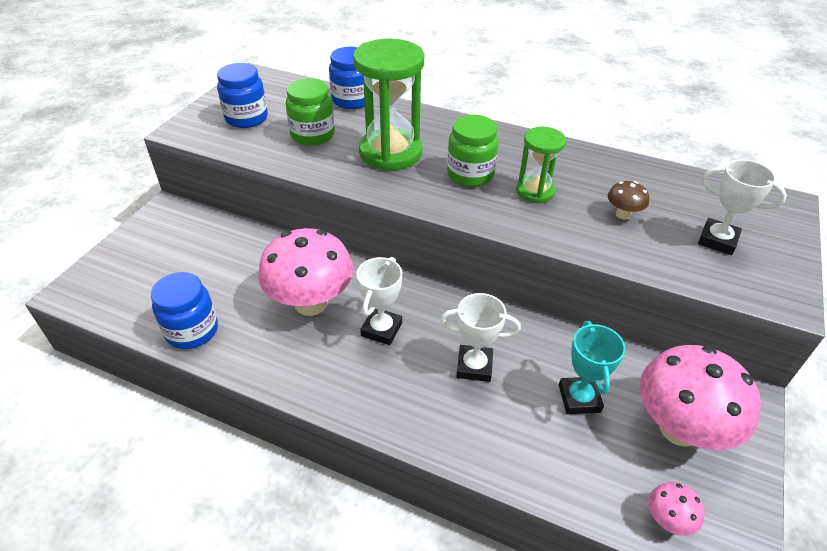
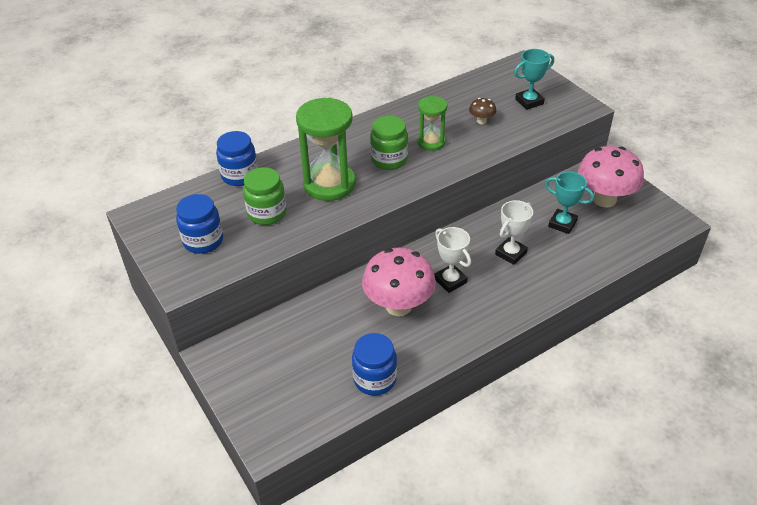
camera: 55 degrees left, 0 degrees up
(667, 520) = (649, 233): pink mushroom -> none
(717, 240) = (529, 102): white trophy -> turquoise trophy

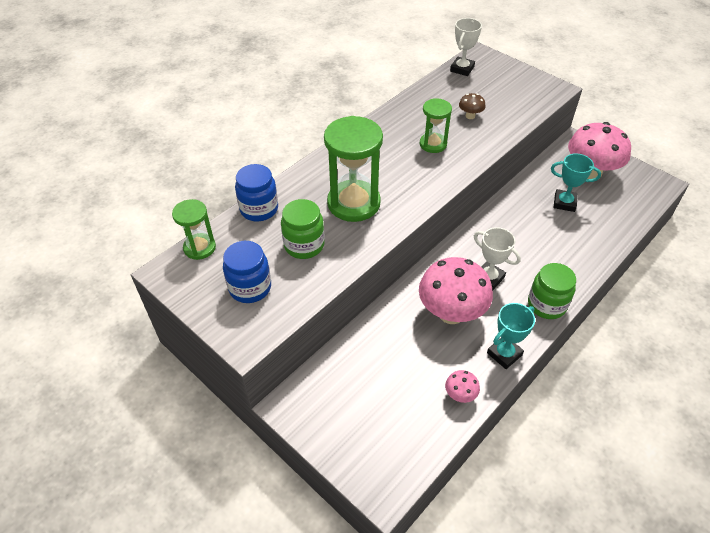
camera: 15 degrees left, 5 degrees up
(173, 200) = (199, 247): none -> green hourglass
(375, 379) = (460, 395): blue jar -> pink mushroom
(389, 160) = (401, 168): green jar -> green jar (546, 305)
(511, 253) = (531, 240): white trophy -> white trophy (462, 69)
(529, 102) = (504, 90): turquoise trophy -> turquoise trophy (504, 354)

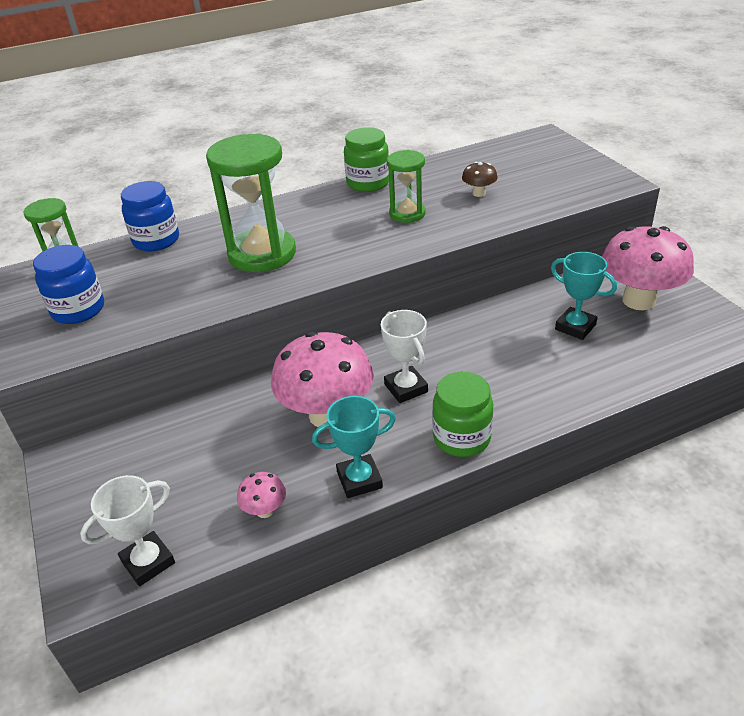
camera: 25 degrees right, 10 degrees down
(304, 245) = (171, 283): green jar -> green jar (368, 183)
(462, 69) = (508, 147): white trophy -> white trophy (148, 562)

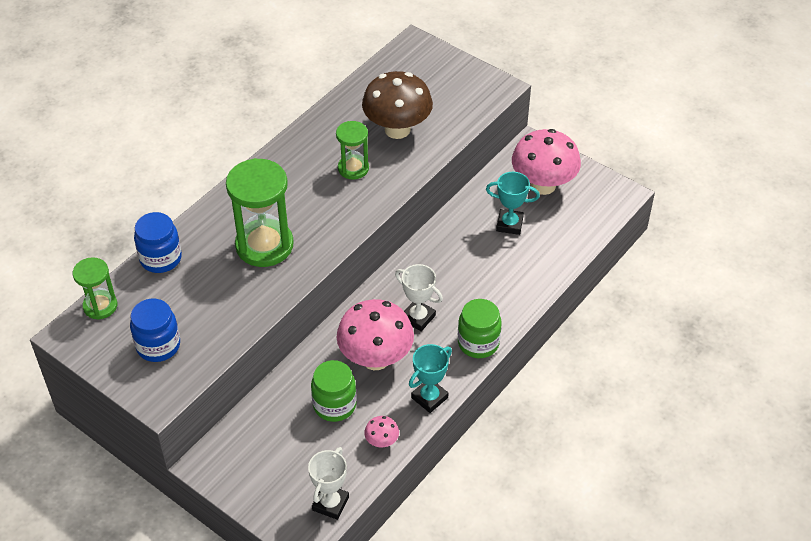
camera: 30 degrees left, 10 degrees up
(368, 183) = (298, 142): green jar -> green jar (334, 405)
(479, 193) = (397, 129): brown mushroom -> brown mushroom, size x2.31

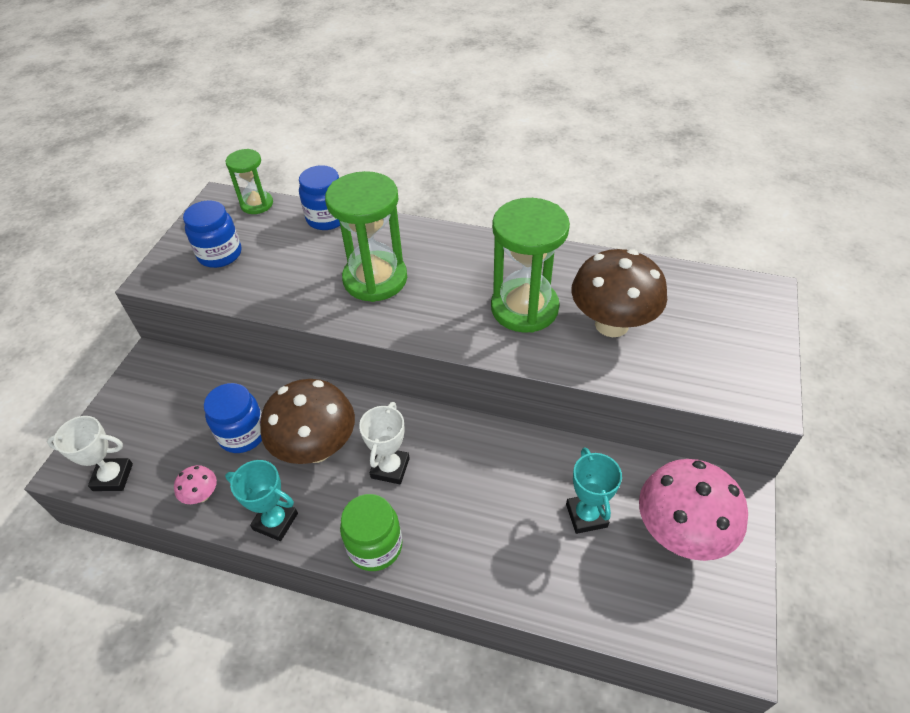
camera: 70 degrees right, 0 degrees up
(334, 405) = (243, 434): green jar -> blue jar
(353, 168) = (524, 308): green hourglass -> green hourglass, size x1.76
(375, 358) = (316, 448): pink mushroom -> brown mushroom

